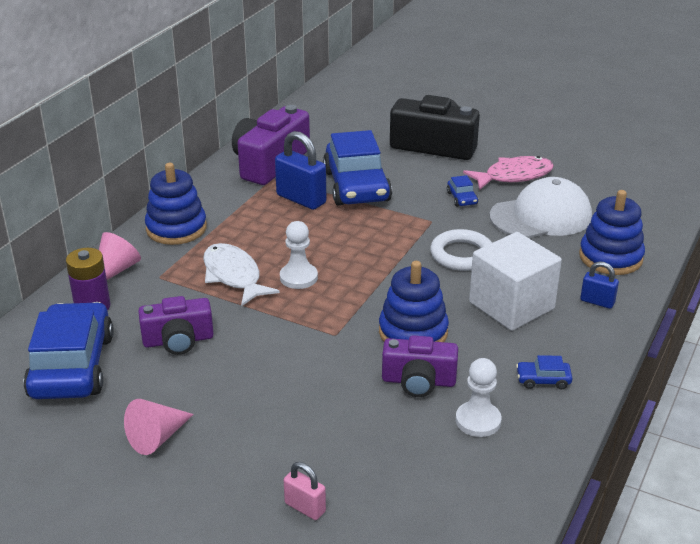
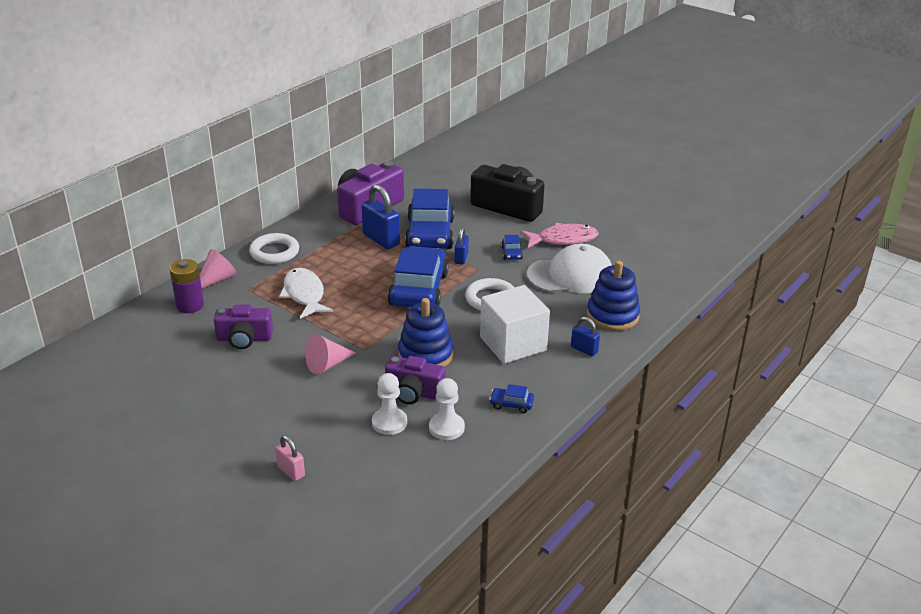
camera: 10 degrees right, 0 degrees up
(72, 366) = (160, 347): blue car -> blue car (418, 289)
(157, 437) = (203, 407): pink cone -> pink cone (327, 364)
(176, 228) = (274, 252): blue stacking toy -> white ring
(298, 277) = (354, 302): white pawn -> white pawn (389, 422)
(405, 210) = (461, 258): none -> blue padlock

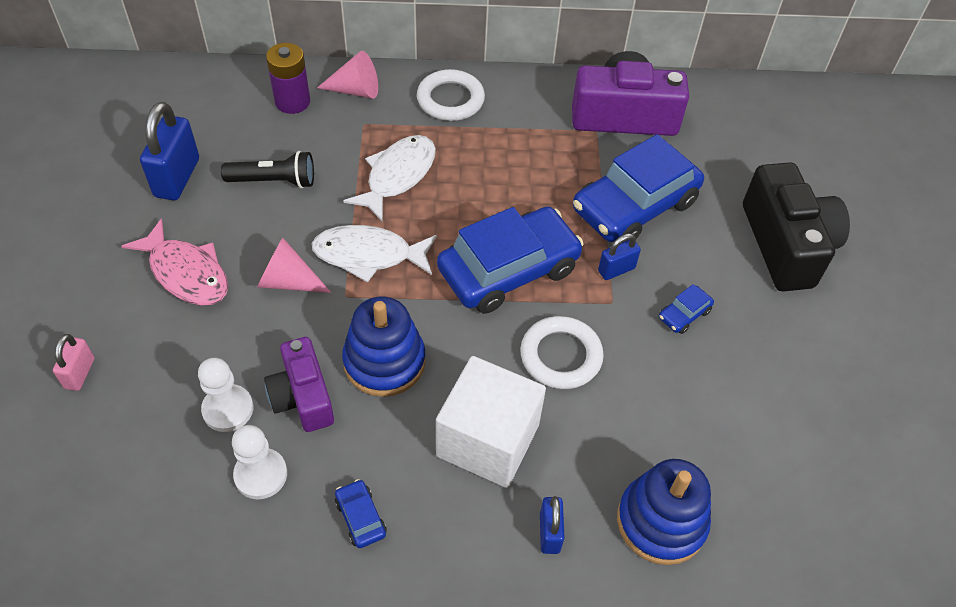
camera: 50 degrees right, 20 degrees up
(244, 339) = (274, 181): purple camera -> black flashlight
(347, 329) = (368, 255): none -> white fish
(381, 240) = (572, 170): blue padlock -> blue padlock (177, 177)
(563, 239) = (780, 352): pink fish -> pink fish (186, 273)
(570, 275) = (704, 412): white cap -> none

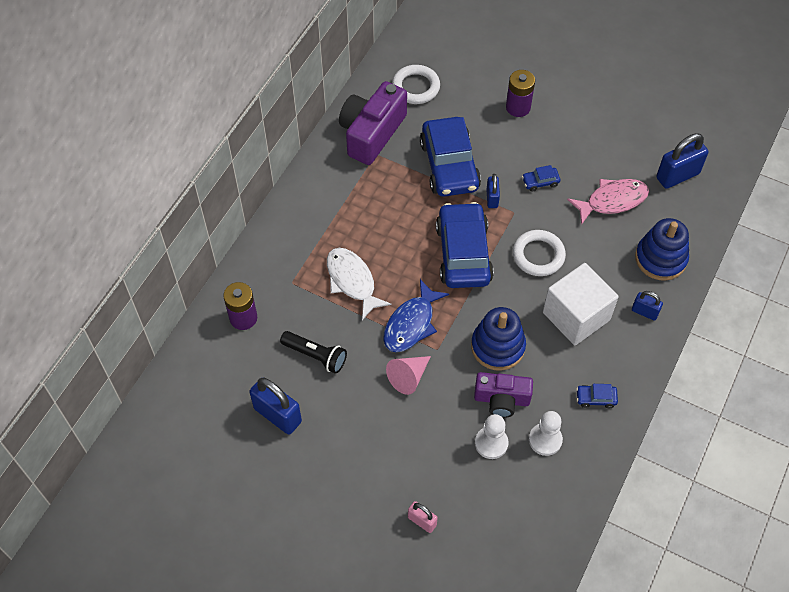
camera: 60 degrees left, 5 degrees up
(186, 273) = (370, 435): pink fish -> pink fish (612, 201)
(274, 181) = (315, 356): black flashlight -> black flashlight turned 90 degrees clockwise
(355, 90) = (255, 275): pink cone -> none
(368, 255) = (411, 324): white fish -> blue fish
(450, 100) = (299, 222): white ring -> white ring (416, 87)
(684, 314) = (540, 182): blue car -> blue car turned 90 degrees clockwise
(786, 245) = (518, 107): black camera -> purple battery
(833, 491) = (677, 176): none -> blue padlock

